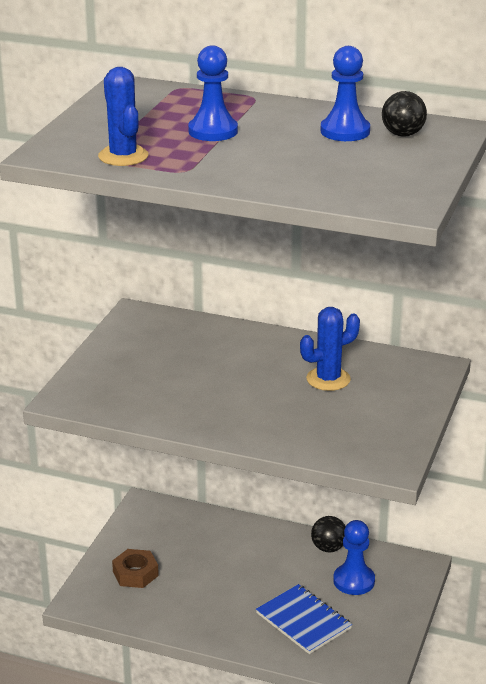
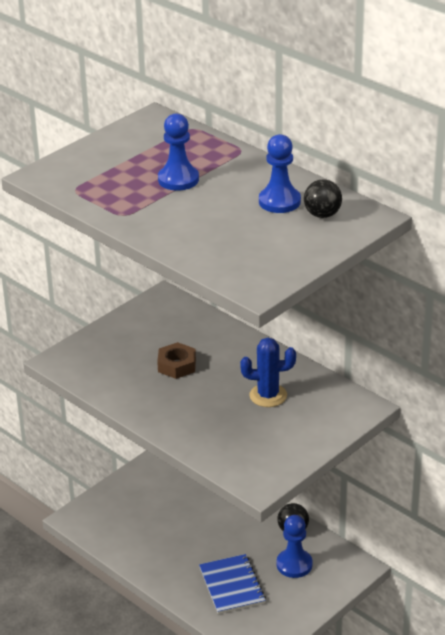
camera: 25 degrees right, 5 degrees up
(123, 156) = (91, 190): blue cactus -> none
(135, 573) = (129, 507): brown nut -> brown nut (177, 365)

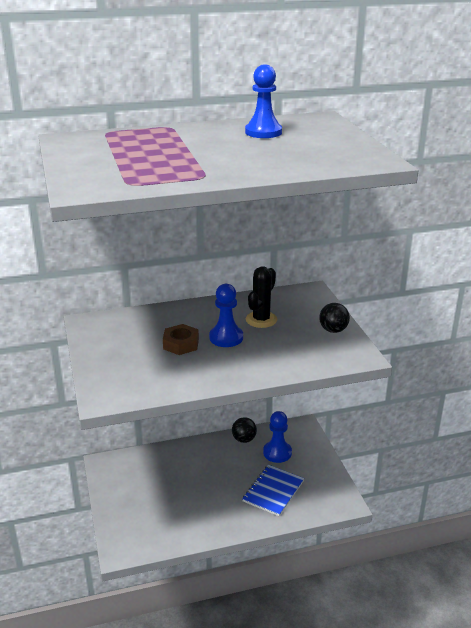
camera: 60 degrees left, 5 degrees down
(178, 179) = (179, 150): blue pawn -> blue pawn (226, 337)
(232, 585) = (273, 491): blue notebook -> blue notebook turned 75 degrees counterclockwise
(268, 395) = (261, 320): blue cactus -> black cactus
(322, 215) = (300, 126): black ball -> black ball (333, 330)

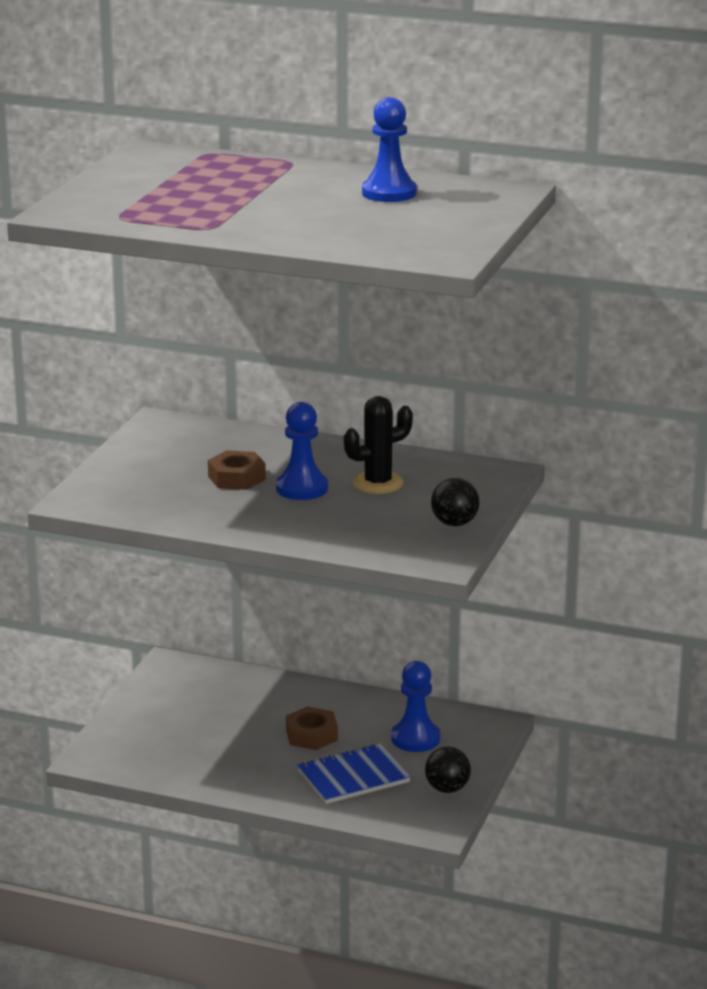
camera: 35 degrees right, 5 degrees down
(225, 475) = (311, 735): none -> brown nut
(244, 439) = (388, 706): black ball -> black ball (447, 789)

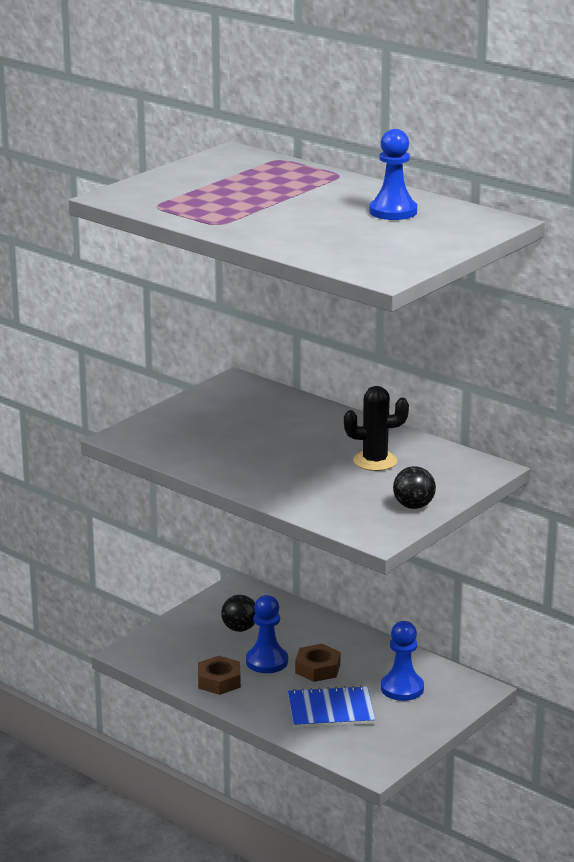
camera: 20 degrees right, 0 degrees up
(236, 478) = (263, 438): brown nut -> brown nut (219, 681)
(302, 488) = (309, 455): blue pawn -> blue pawn (267, 661)
(447, 789) = (402, 736): black ball -> black ball (239, 628)

